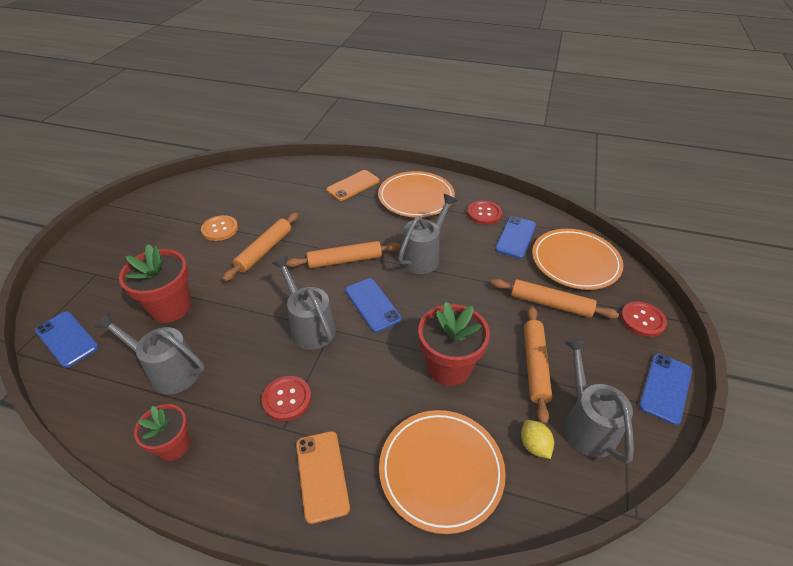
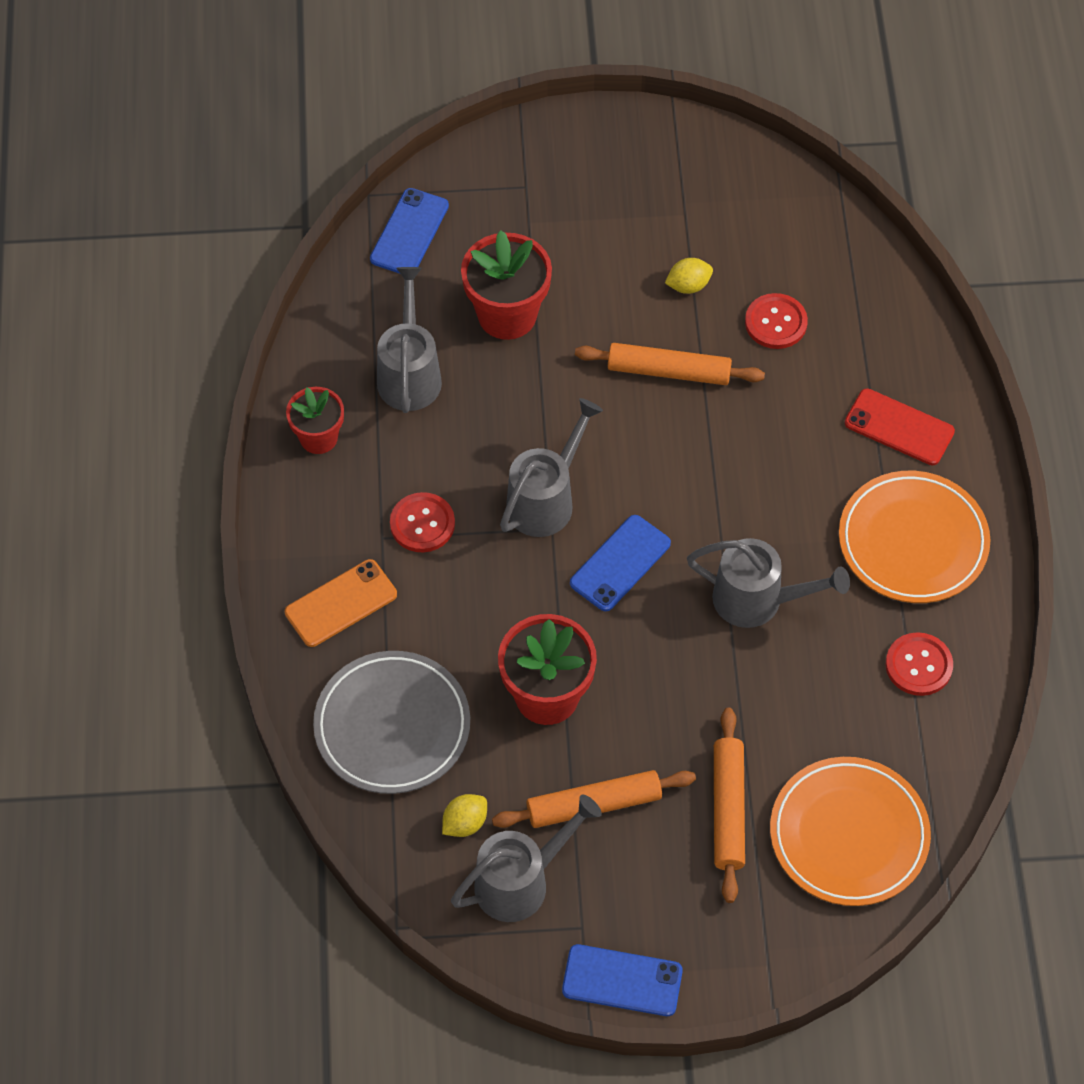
camera: 70 degrees right, 15 degrees up
(220, 229) = (688, 285): orange button -> yellow lemon
(344, 260) = (697, 491): orange rolling pin -> none
(353, 185) = (899, 427): orange phone -> red phone
(441, 471) = (392, 726): orange plate -> grey plate
(516, 237) = (873, 730): blue phone -> none
(642, 320) = (749, 947): red button -> red button (776, 322)

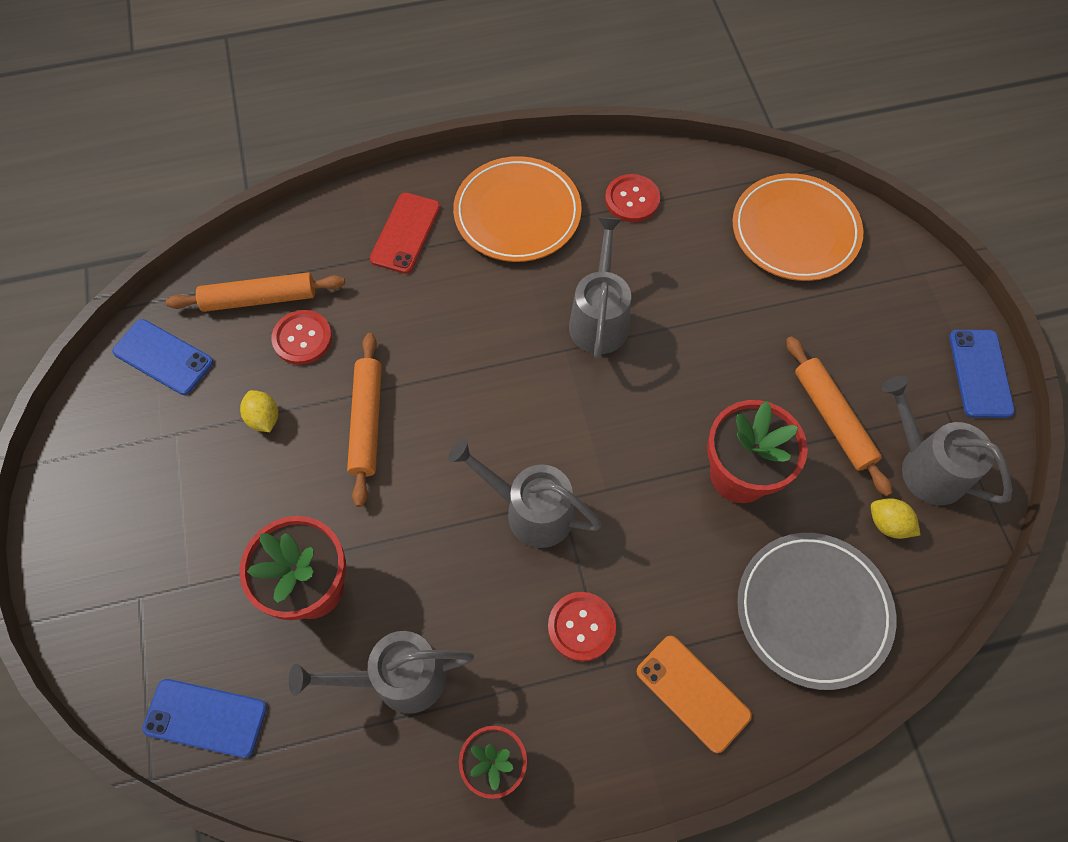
camera: 100 degrees left, 5 degrees up
(620, 563) = (587, 433): blue phone -> blue phone (163, 357)
(728, 809) = (801, 316): orange rolling pin -> orange rolling pin (259, 298)

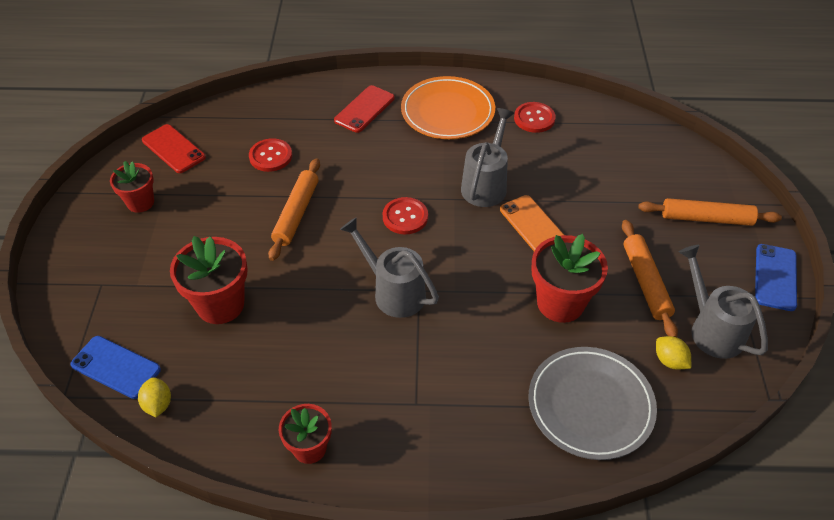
camera: 15 degrees right, 15 degrees down
(147, 455) = (140, 202): none -> red flower pot
(163, 357) = (173, 149): blue phone -> red phone
(259, 298) = (250, 128): orange rolling pin -> orange rolling pin (706, 218)
(264, 418) = (226, 197): yellow lemon -> yellow lemon (158, 404)
(397, 678) = (259, 375): grey watering can -> none
(581, 627) = (406, 374): red button -> red button (405, 217)
(693, 693) = (477, 437): orange phone -> orange phone (533, 225)
(795, 231) = (652, 159): orange plate -> none

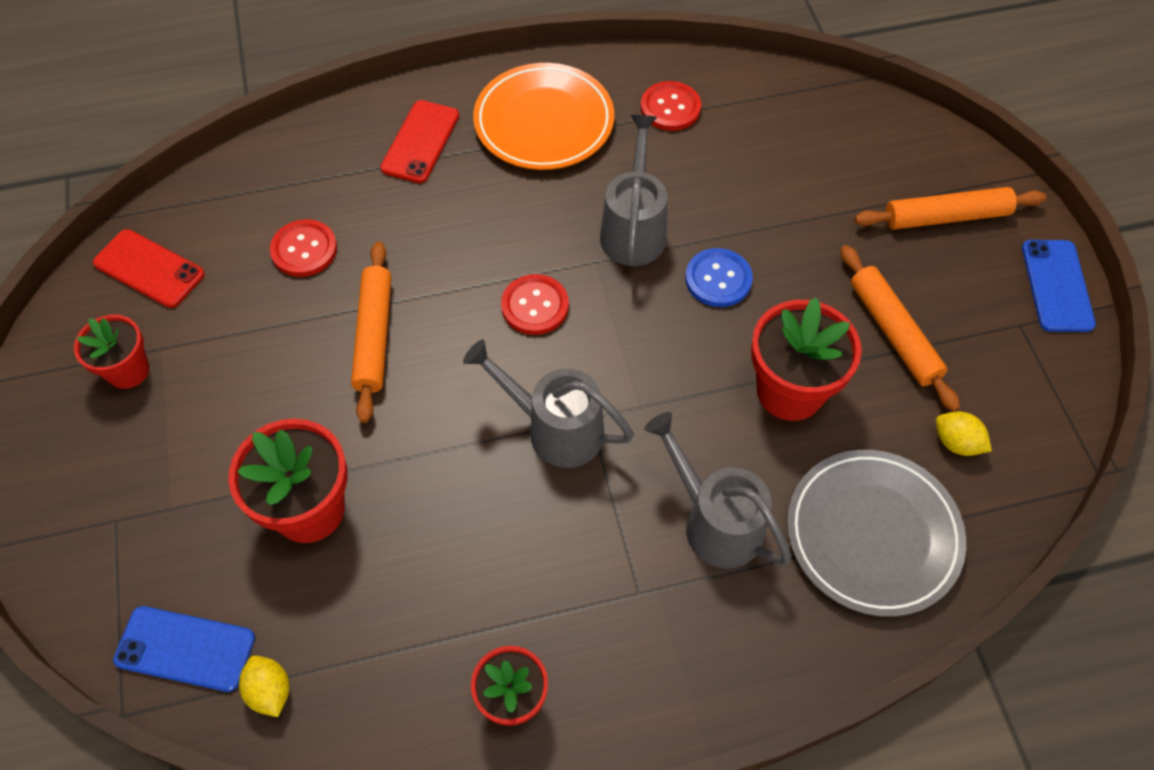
camera: 15 degrees left, 10 degrees up
(533, 225) = (718, 279): orange phone -> blue button
(711, 328) = (996, 382): grey watering can -> grey watering can (714, 521)

